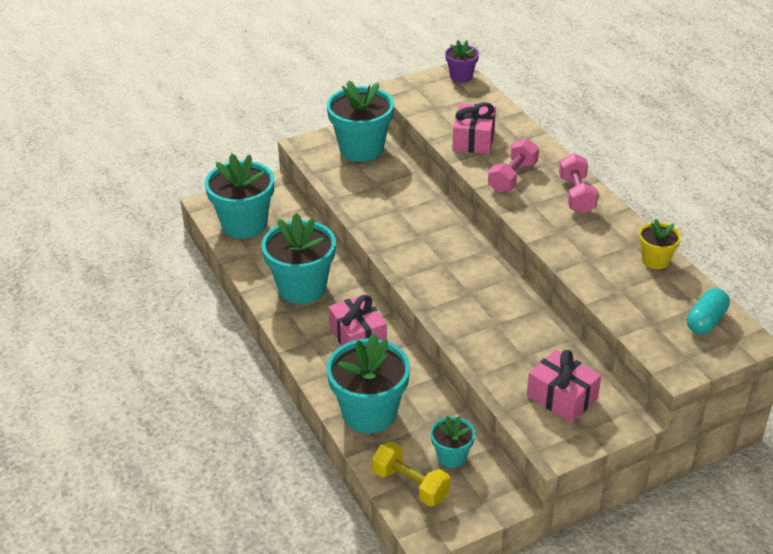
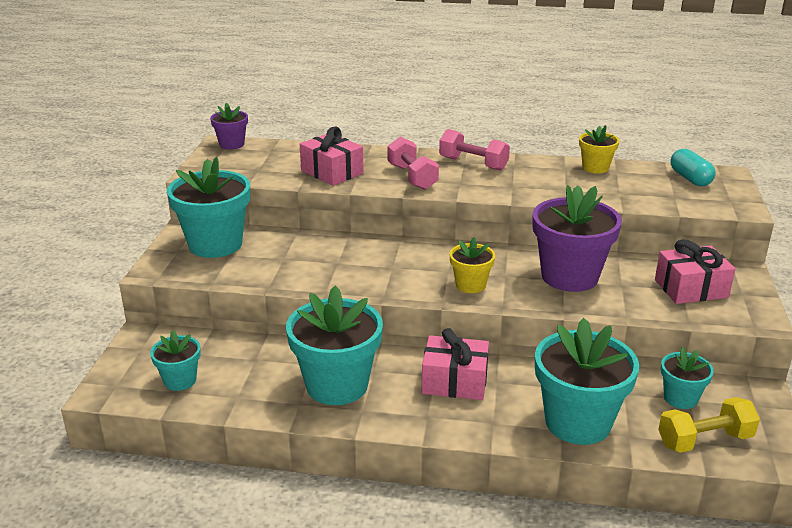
camera: 55 degrees left, 10 degrees down
(244, 224) = (180, 380): turquoise flower pot -> turquoise flower pot, size x0.52
(437, 282) = (470, 285): none -> yellow flower pot
(506, 325) = (569, 276): none -> purple flower pot

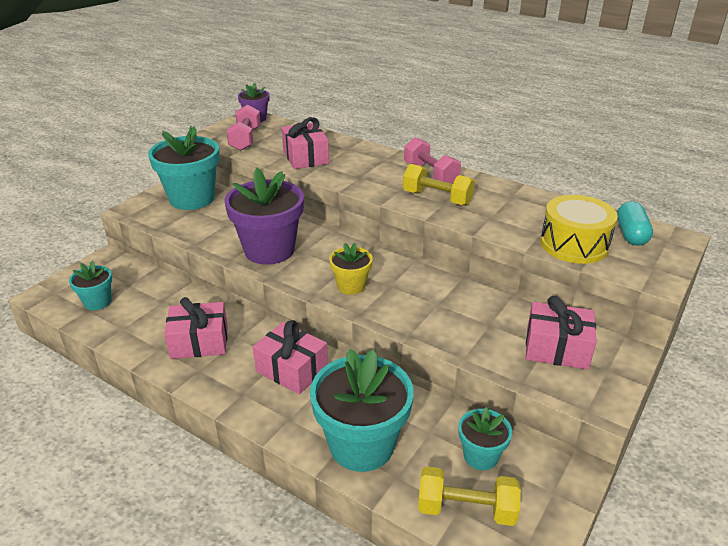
camera: 25 degrees right, 5 degrees up
(337, 385) = (199, 342): turquoise flower pot -> pink gift
(412, 177) = (365, 175): pink dumbbell -> pink dumbbell (245, 139)
(502, 184) = (437, 198): none -> yellow dumbbell
(569, 276) = (447, 302): purple flower pot -> purple flower pot (269, 250)
(595, 168) = (542, 202): yellow flower pot -> none
(655, 196) = (574, 244): none -> yellow drum

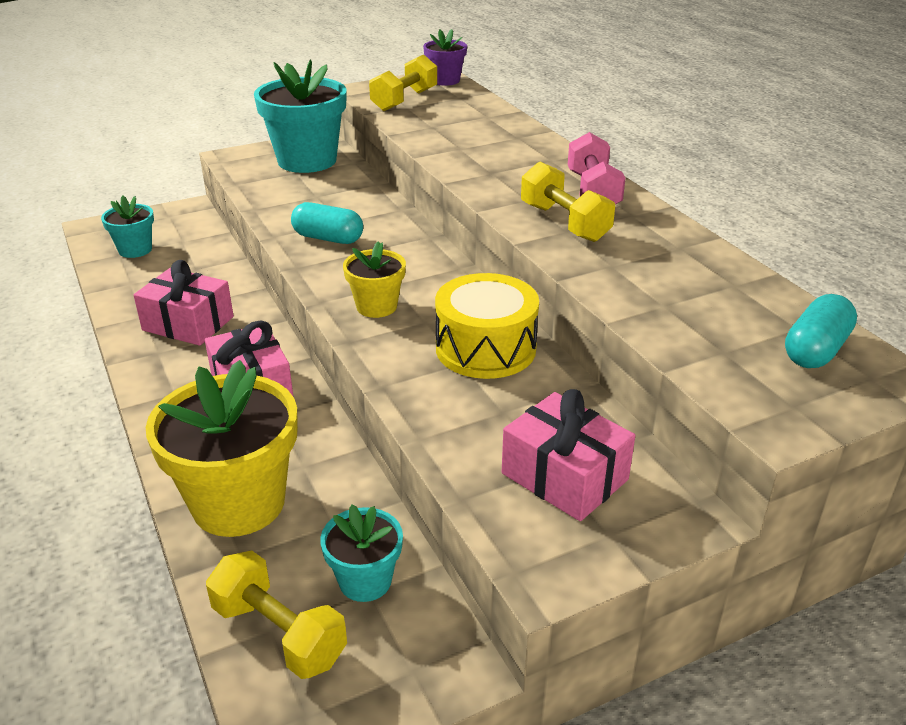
camera: 30 degrees right, 0 degrees up
(245, 139) = (404, 100): pink dumbbell -> yellow dumbbell
(269, 250) = (328, 238): purple flower pot -> turquoise capsule
(305, 157) = (451, 135): pink gift -> none
(361, 445) = (238, 503): turquoise flower pot -> yellow flower pot
(574, 244) = (698, 335): yellow drum -> yellow drum (485, 348)

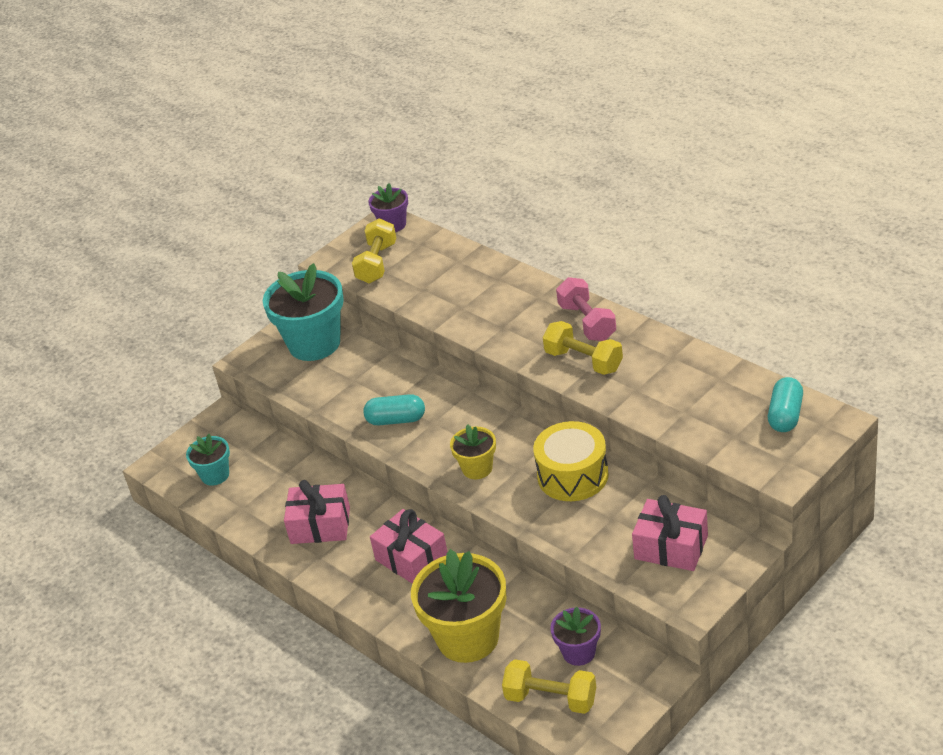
camera: 15 degrees left, 5 degrees up
(365, 581) = (579, 652): turquoise flower pot -> purple flower pot

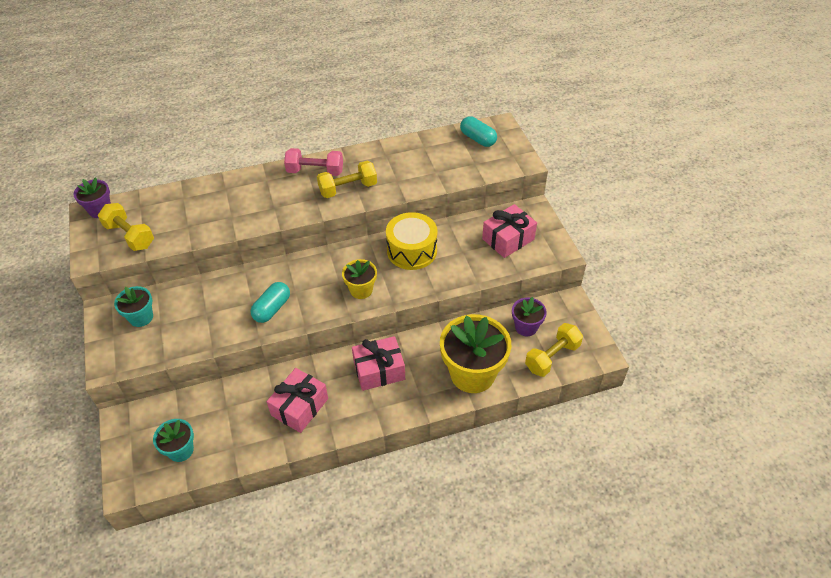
camera: 65 degrees left, 10 degrees up
(314, 343) = (141, 317): turquoise flower pot -> turquoise flower pot, size x0.52

